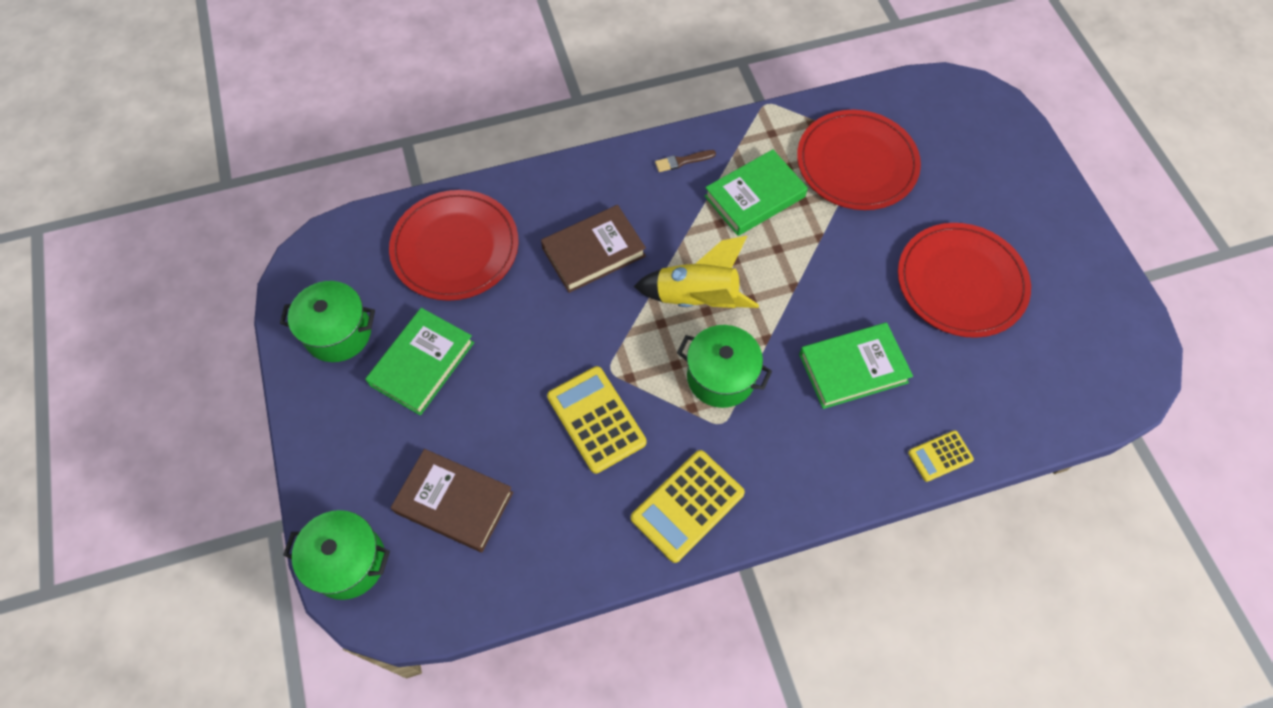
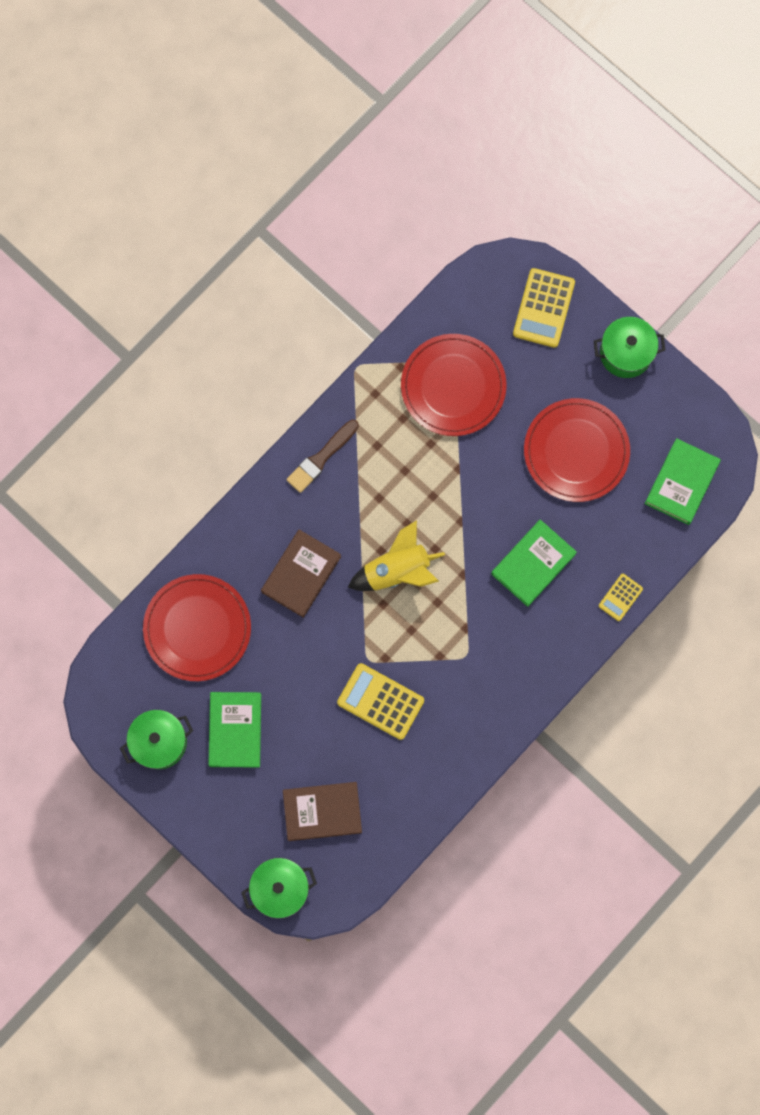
camera: 30 degrees left, 15 degrees up
(682, 161) = (321, 458): brown brush -> brown brush, size x1.71
(687, 506) = (475, 726): yellow calculator -> yellow calculator (544, 308)
(721, 377) = (447, 622): green pot -> green pot (625, 353)
(754, 196) = (392, 460): green book -> green book (681, 483)

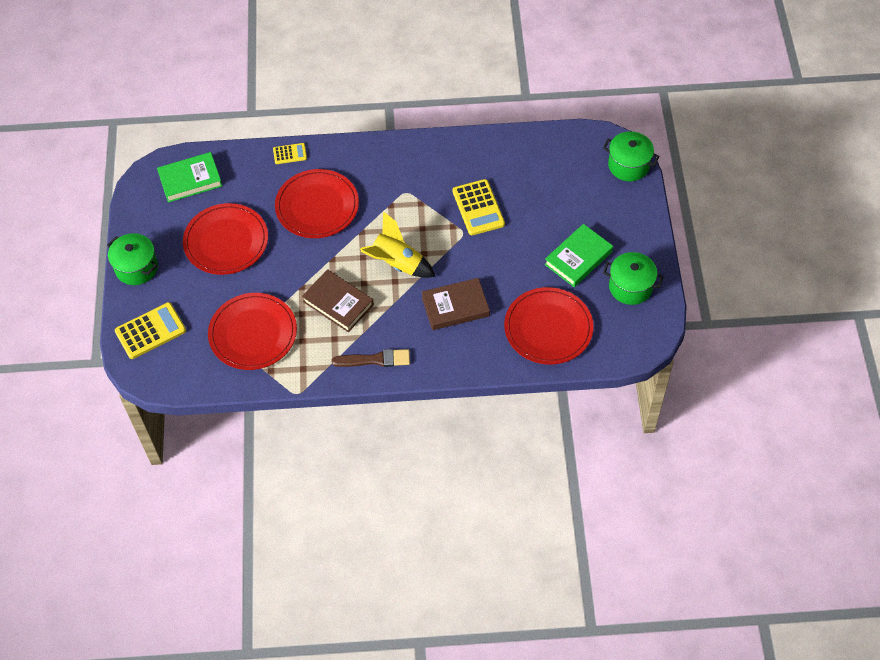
camera: 135 degrees left, 20 degrees down
(322, 811) = (567, 182): brown book -> brown book (338, 303)
(533, 564) = (317, 206): green book -> red plate

